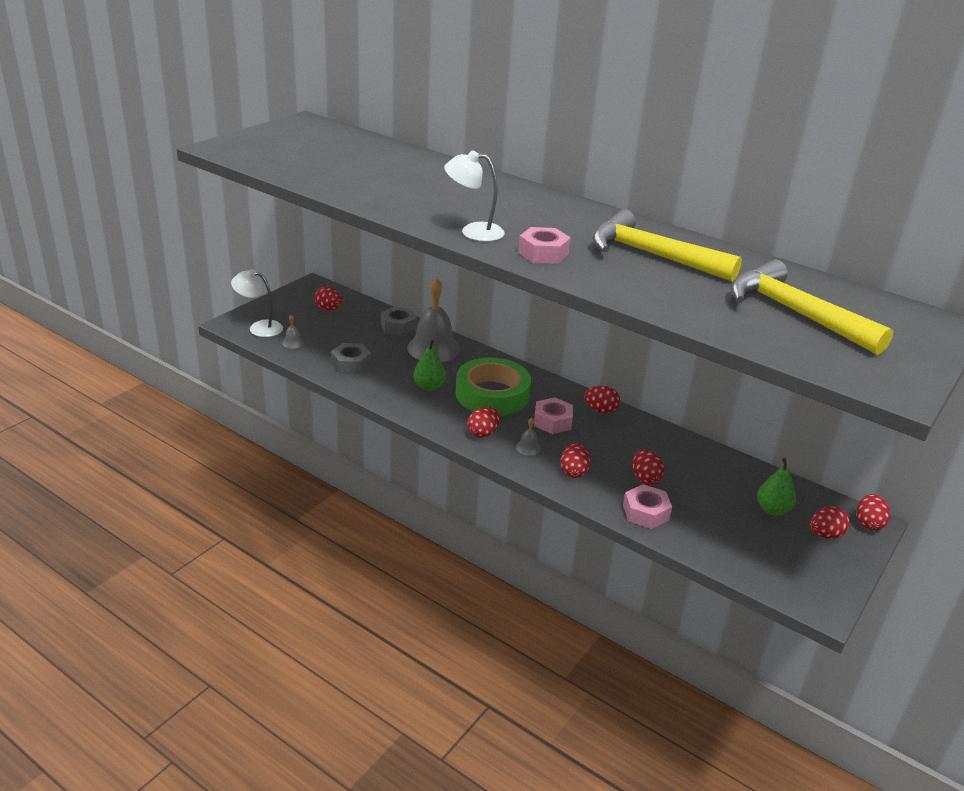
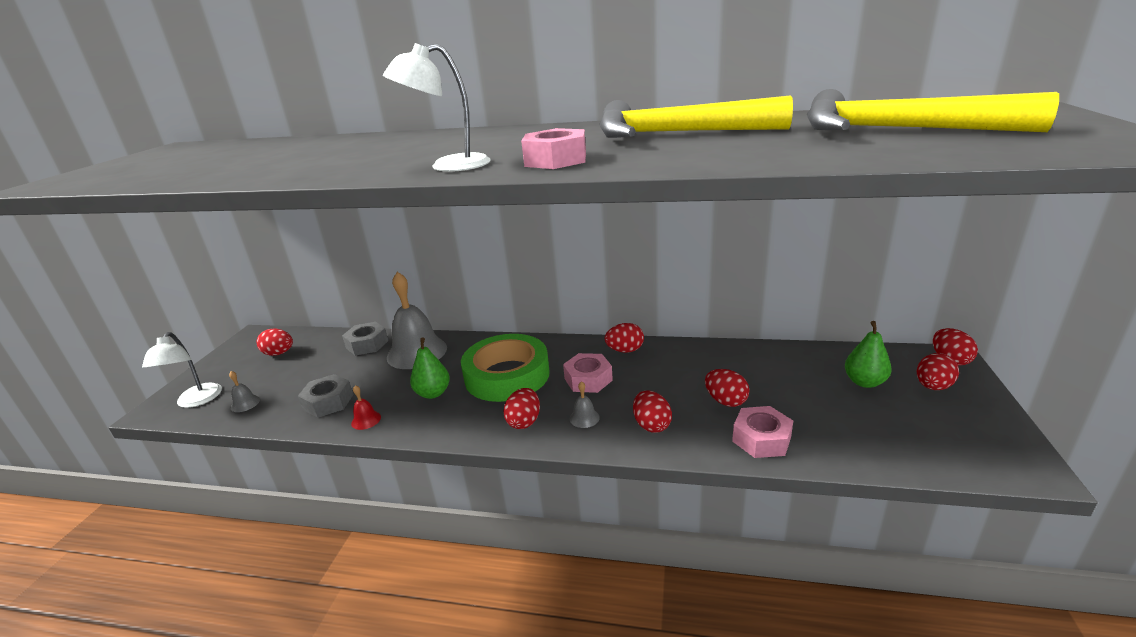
camera: 20 degrees left, 5 degrees down
(259, 327) = (196, 401): white lamp -> white lamp turned 90 degrees counterclockwise
(372, 388) = (366, 420): none -> red bell

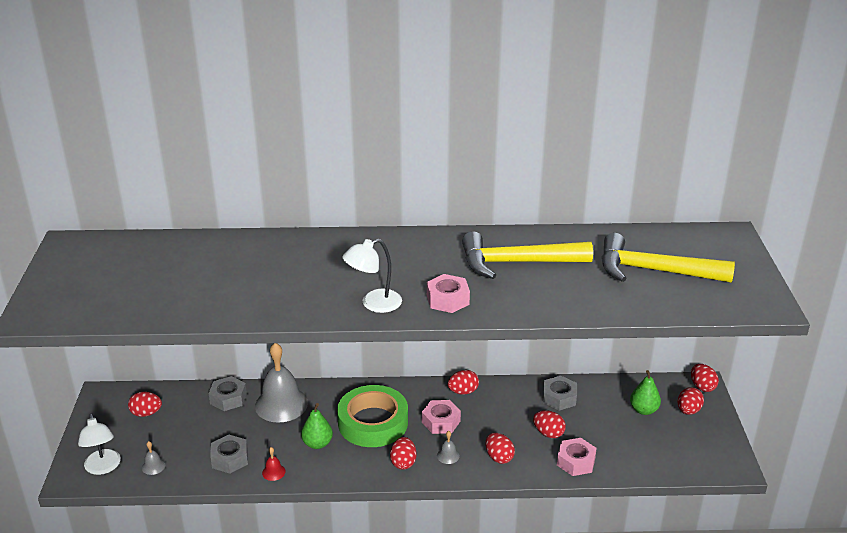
camera: 15 degrees left, 5 degrees up
(745, 362) = (559, 398): none -> grey nut

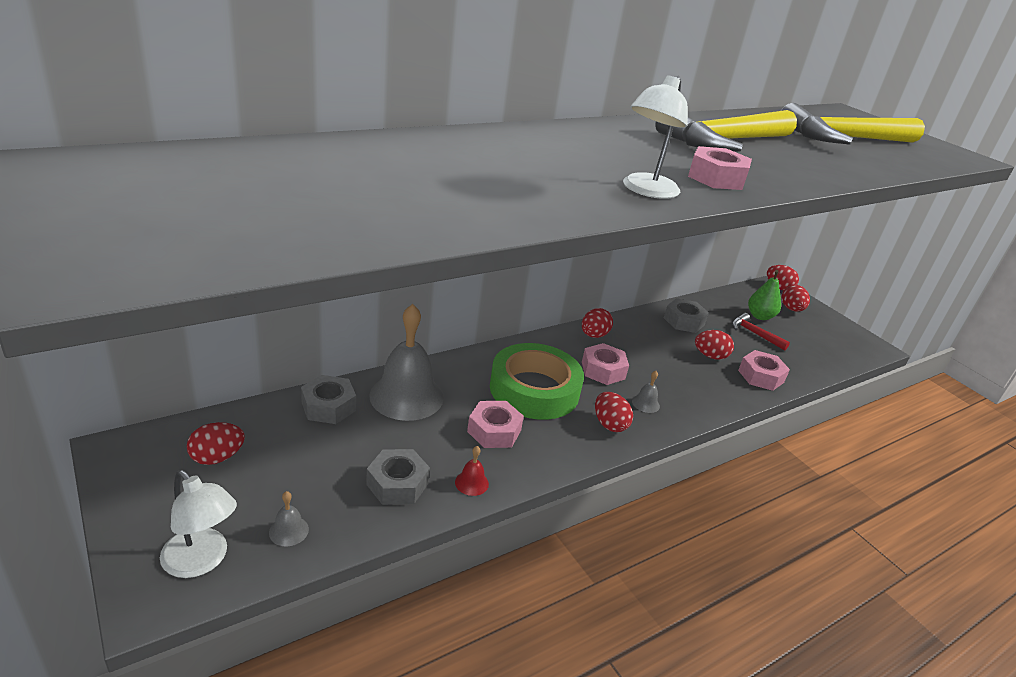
camera: 35 degrees left, 0 degrees up
(317, 443) = (494, 431): green pear -> pink nut
(499, 457) = (693, 391): red egg -> none
(617, 424) = (754, 334): none -> red hammer

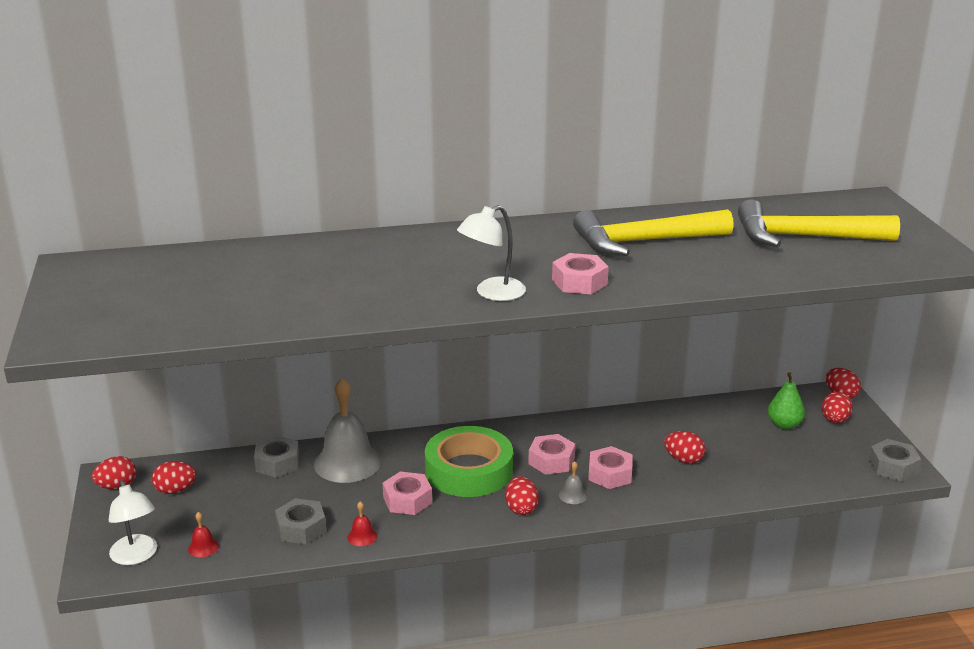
camera: 25 degrees right, 5 degrees down
(289, 531) = (203, 547): grey bell -> red bell
(594, 335) = (567, 427): red egg -> red egg (117, 486)
(684, 321) = (682, 422): grey nut -> grey nut (893, 467)
(754, 334) = (759, 442): red hammer -> none
(760, 376) = (726, 485): pink nut -> pink nut (610, 474)

